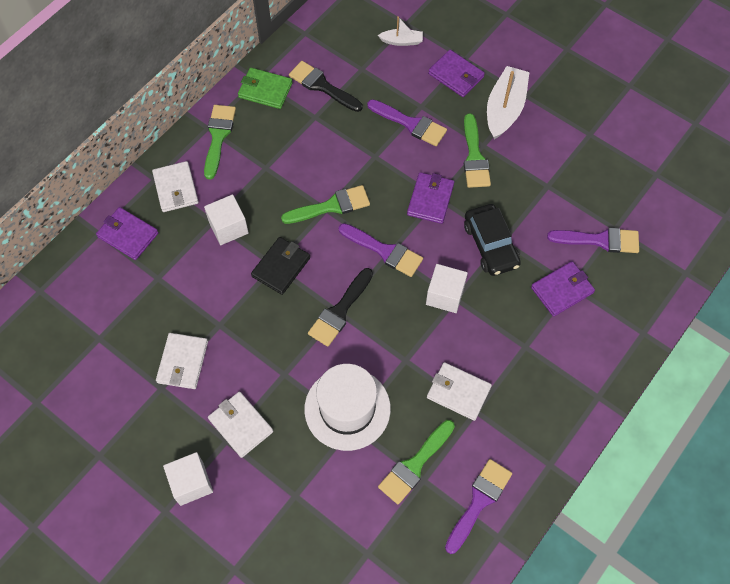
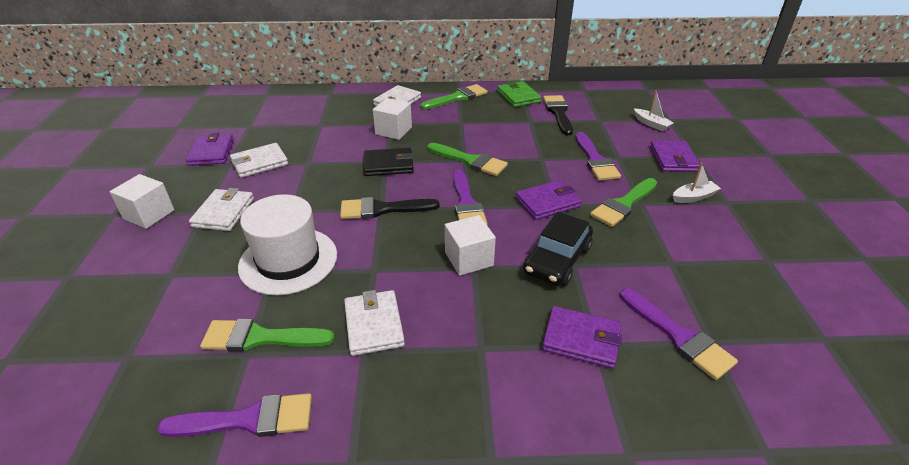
camera: 50 degrees right, 25 degrees down
(128, 235) = (341, 102): purple wallet -> purple wallet (211, 152)
(505, 109) = (693, 197): white boat -> white boat, size x0.53

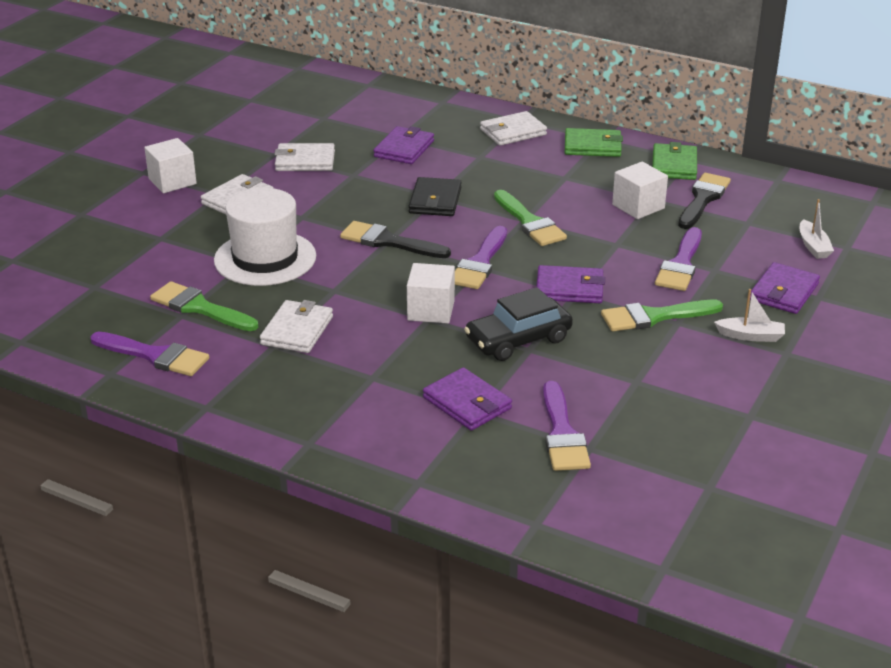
camera: 30 degrees right, 5 degrees down
(211, 152) = (266, 137): purple wallet -> purple wallet (404, 149)
(388, 165) = (435, 200): black wallet -> black wallet turned 75 degrees clockwise
(393, 131) = (475, 165): white cube -> white cube (638, 206)
(457, 97) = (592, 146): green brush -> green wallet

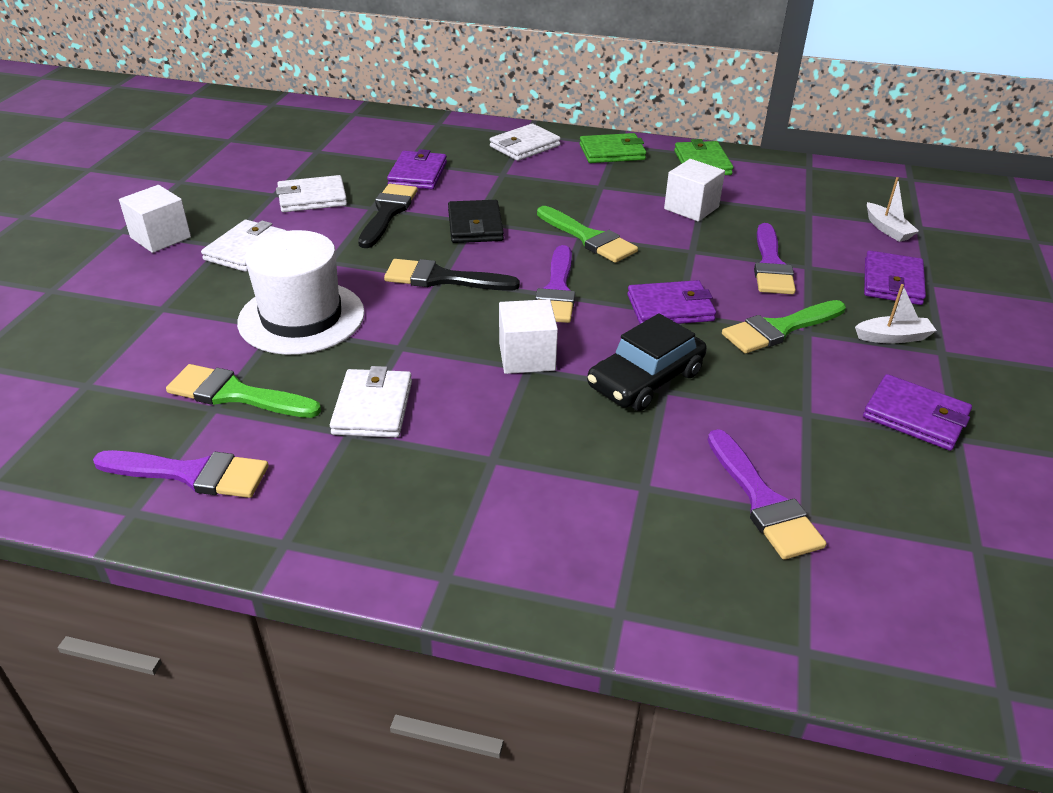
camera: 15 degrees left, 5 degrees up
(467, 403) = (627, 477): purple wallet -> purple wallet (915, 416)
(703, 199) = (750, 193): black brush -> black brush (387, 213)

